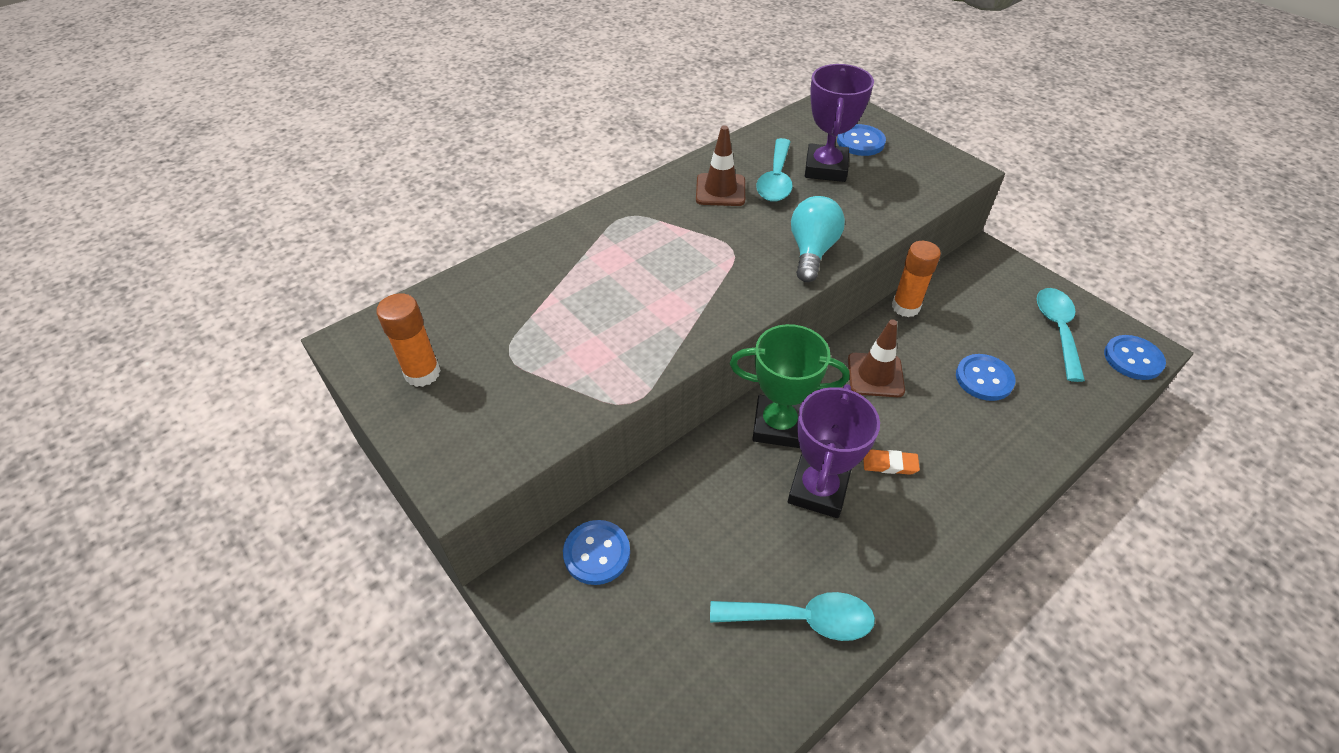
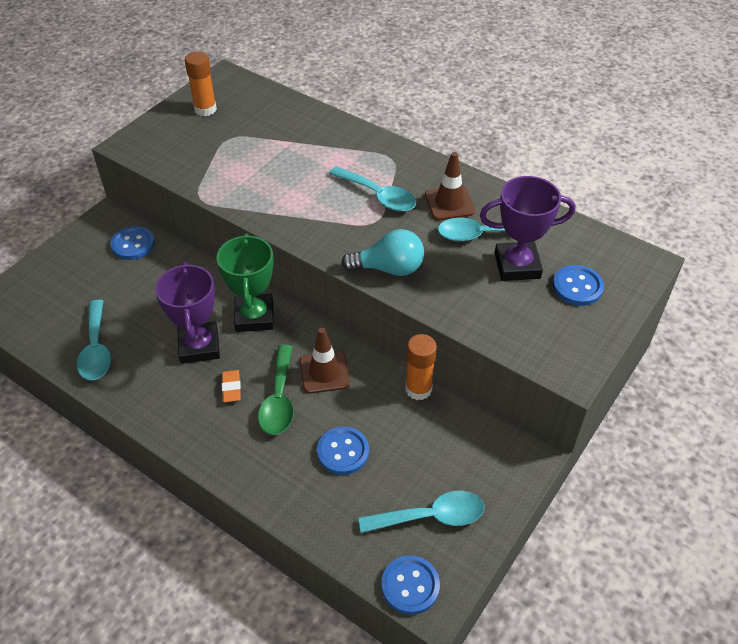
camera: 75 degrees right, 0 degrees up
(688, 238) = (378, 196): none -> turquoise spoon
(818, 490) = (199, 346): purple trophy -> purple trophy turned 75 degrees clockwise
(910, 421) = (279, 399): none -> green spoon

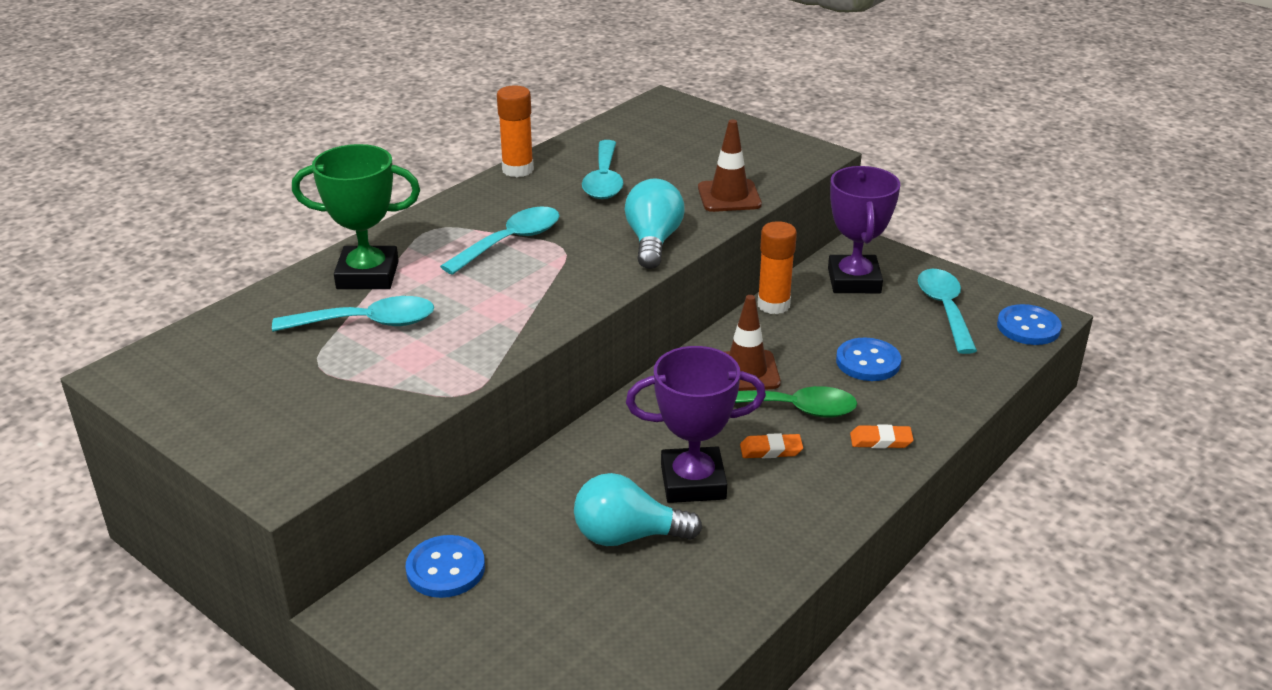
camera: 85 degrees left, 15 degrees down
(96, 349) = (689, 596): turquoise spoon -> turquoise spoon (366, 323)
(151, 317) = (627, 536): none -> turquoise light bulb
(205, 109) = (219, 392): orange glue stick -> orange glue stick (517, 170)
(241, 455) = (881, 440): none -> orange eraser
(254, 317) = (640, 429): green trophy -> green trophy (367, 275)
(449, 203) = (541, 195): brown traffic cone -> brown traffic cone (729, 196)
(517, 266) = (660, 165): purple trophy -> purple trophy (854, 281)
(577, 287) = (697, 137): blue button -> none

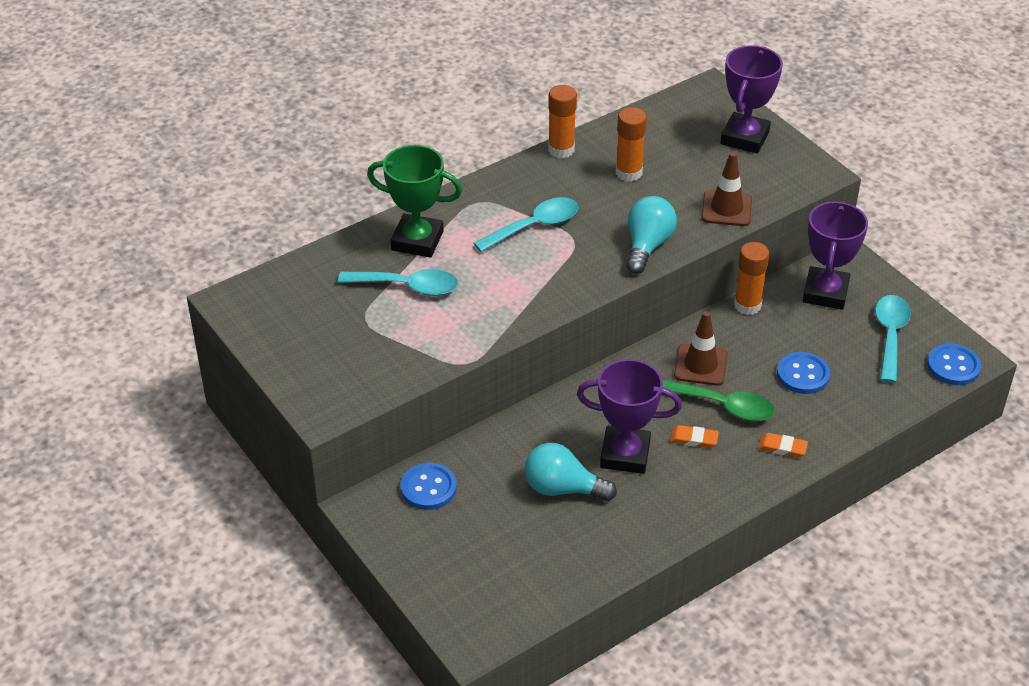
camera: 15 degrees right, 10 degrees up
(604, 180) = (628, 173): turquoise spoon -> orange glue stick
(720, 135) = (745, 138): none -> purple trophy

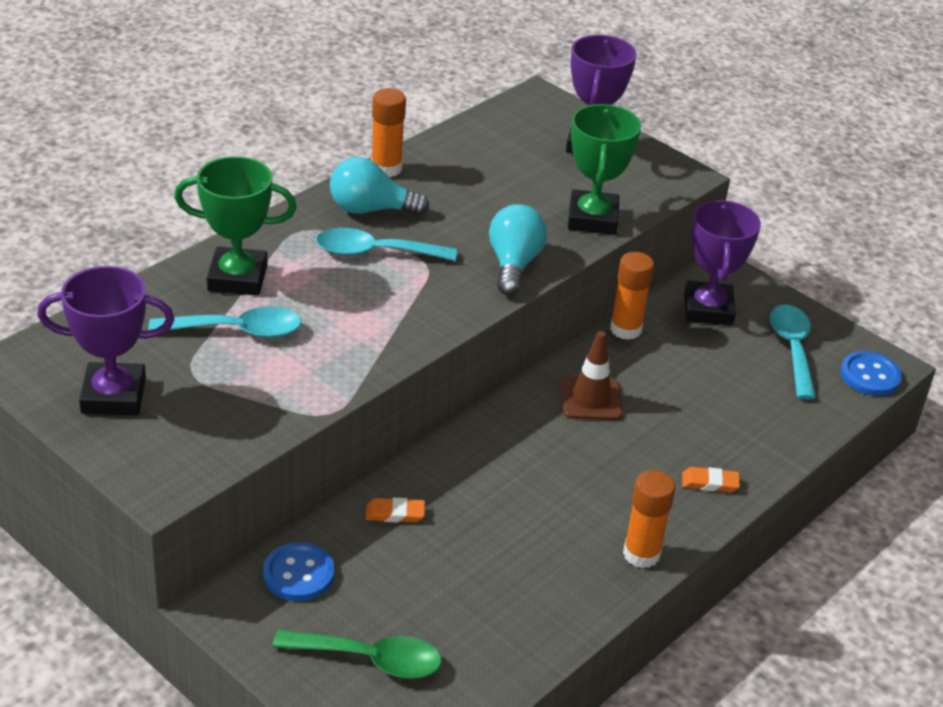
camera: 15 degrees left, 5 degrees down
(534, 226) = (375, 252): turquoise spoon -> turquoise spoon turned 135 degrees counterclockwise
(562, 488) = (465, 557): turquoise light bulb -> turquoise light bulb (370, 209)
(625, 454) = (530, 509): purple trophy -> purple trophy (113, 396)
(628, 173) = (471, 188): orange glue stick -> orange glue stick (641, 554)
(693, 439) = (605, 483): orange eraser -> orange eraser (395, 513)
(722, 406) = (628, 442): green spoon -> green spoon (369, 659)
(726, 208) = (592, 218): brown traffic cone -> green trophy
(803, 375) = (709, 399): blue button -> none

